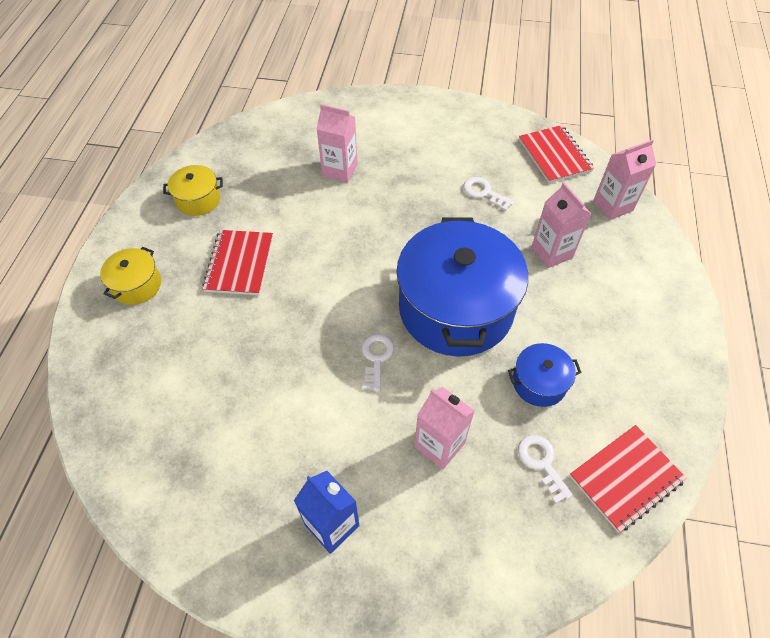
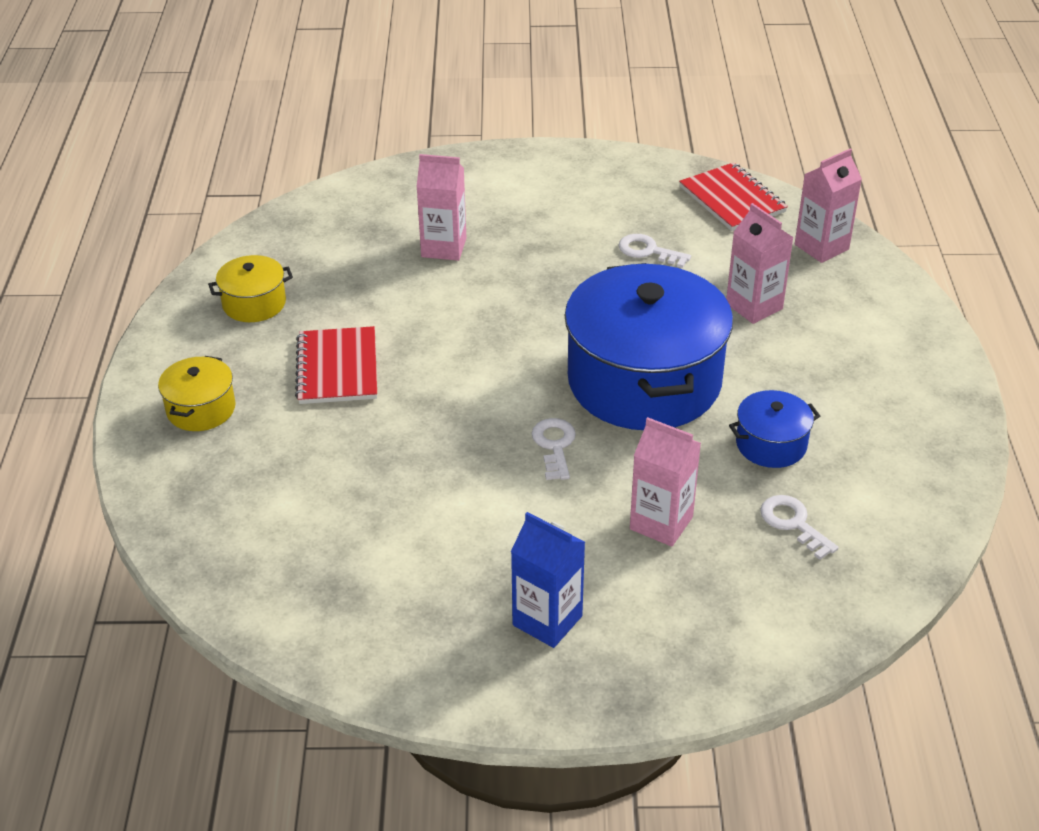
camera: 10 degrees left, 15 degrees down
(625, 478) = (899, 524): red notebook -> none

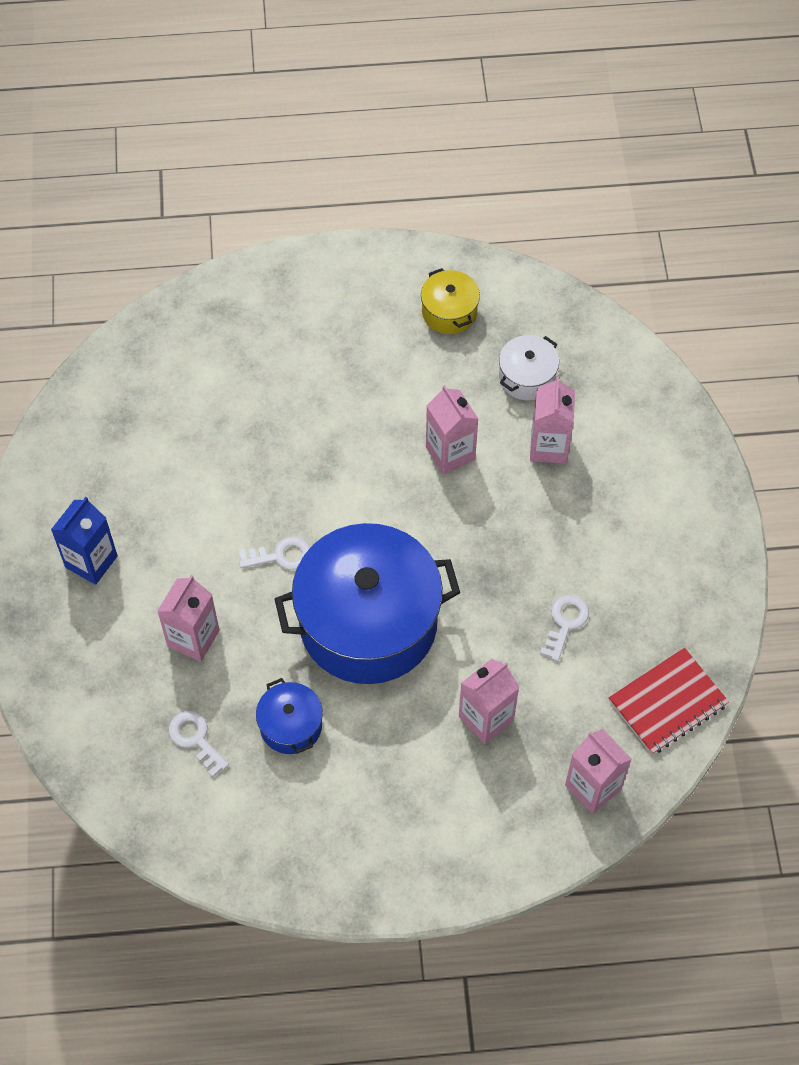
camera: 85 degrees right, 20 degrees up
(201, 409) = (311, 300): yellow pot -> none
(337, 368) = (368, 386): red notebook -> none
(355, 256) = (527, 377): none -> white pot
(439, 313) = (450, 453): none -> pink carton
(793, 523) = (195, 739): white key -> white key turned 90 degrees counterclockwise

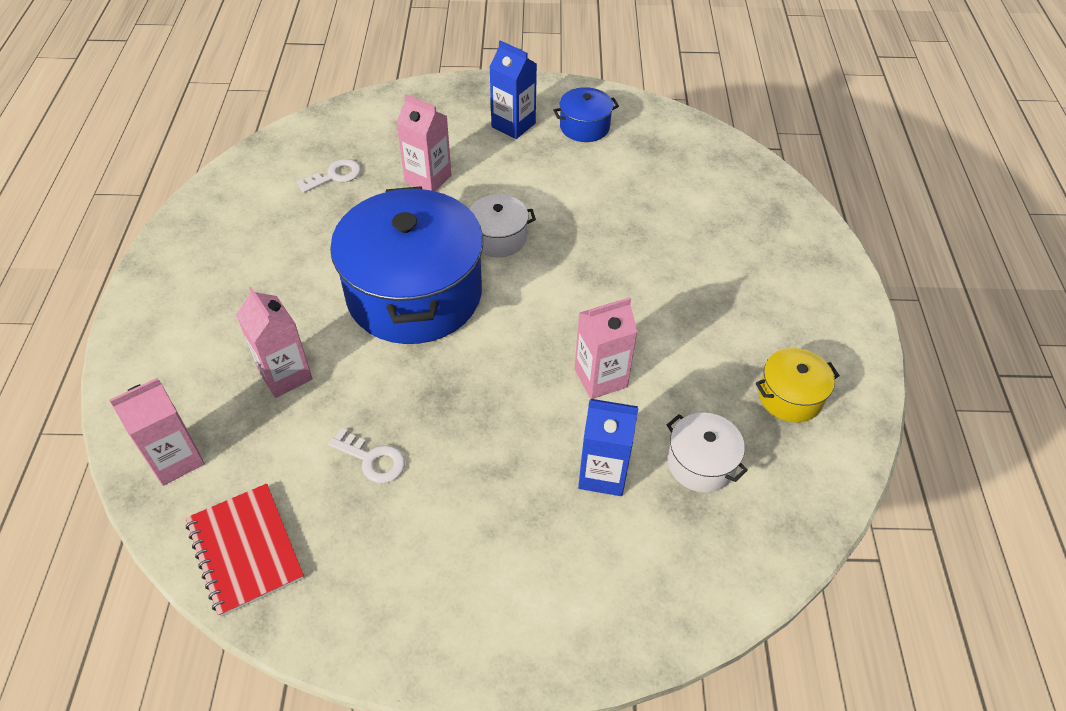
camera: 95 degrees right, 10 degrees down
(281, 555) = (498, 238): white key -> white pot
(291, 725) = (327, 233): blue pot -> blue pot (584, 127)
(549, 446) = (603, 473): pink carton -> blue carton

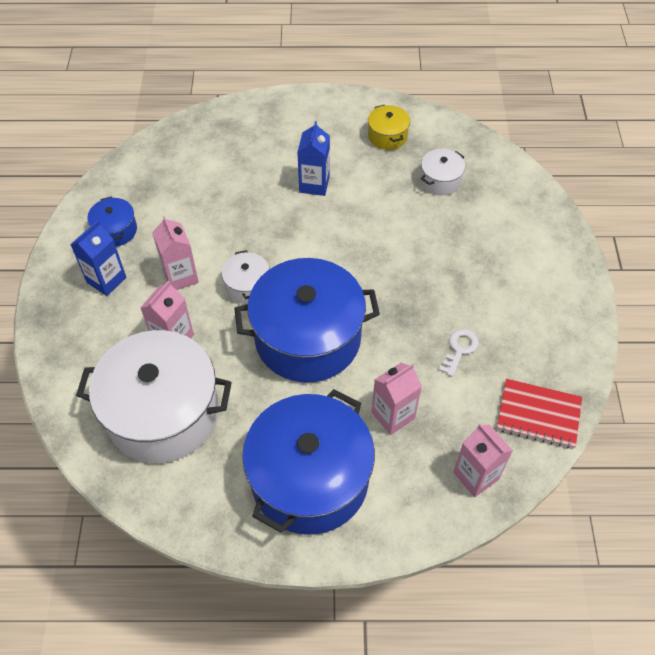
camera: 90 degrees left, 5 degrees up
(223, 293) = (309, 479): none -> blue pot
(245, 550) = (538, 415): red notebook -> red notebook turned 45 degrees clockwise
(335, 176) = (163, 413): white key -> white pot
(600, 378) = (380, 226): pink carton -> pink carton (181, 277)
(603, 473) = (453, 226): blue carton -> blue carton (314, 184)

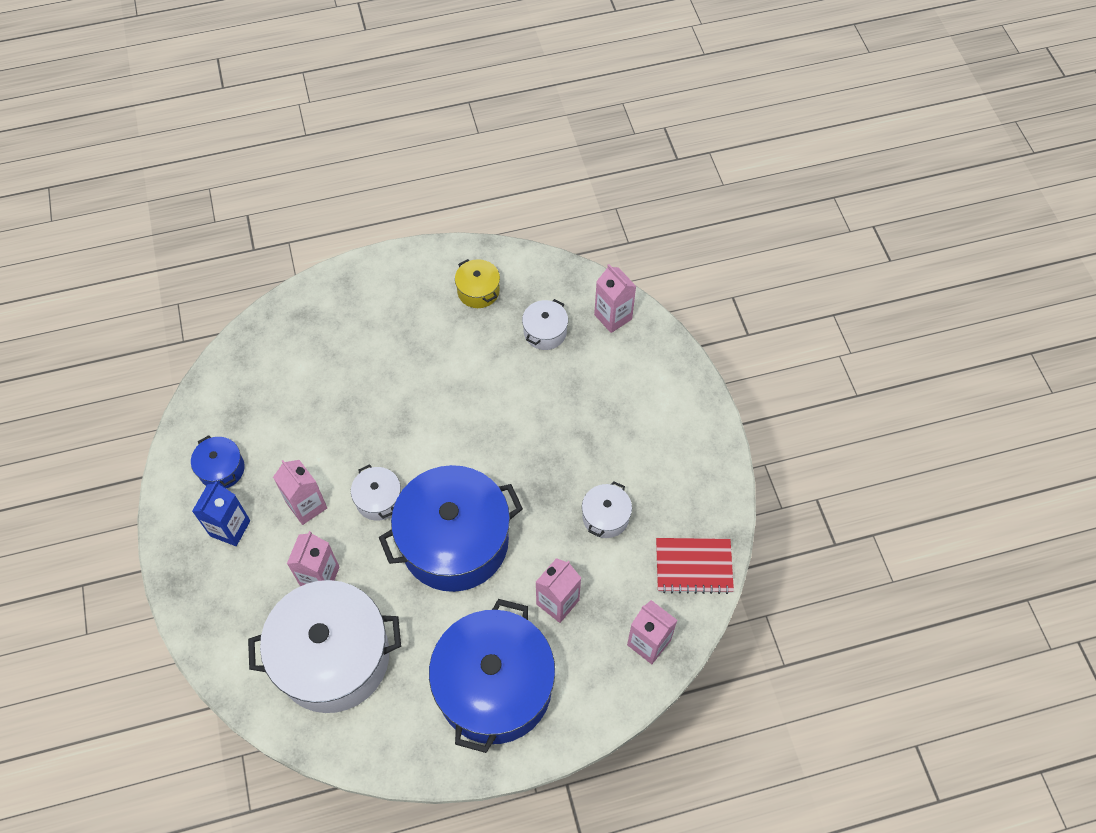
camera: 15 degrees left, 5 degrees up
(314, 184) = (416, 366): blue carton -> none
(459, 349) = (605, 517): white key -> white pot
(507, 181) = (613, 317): none -> pink carton

